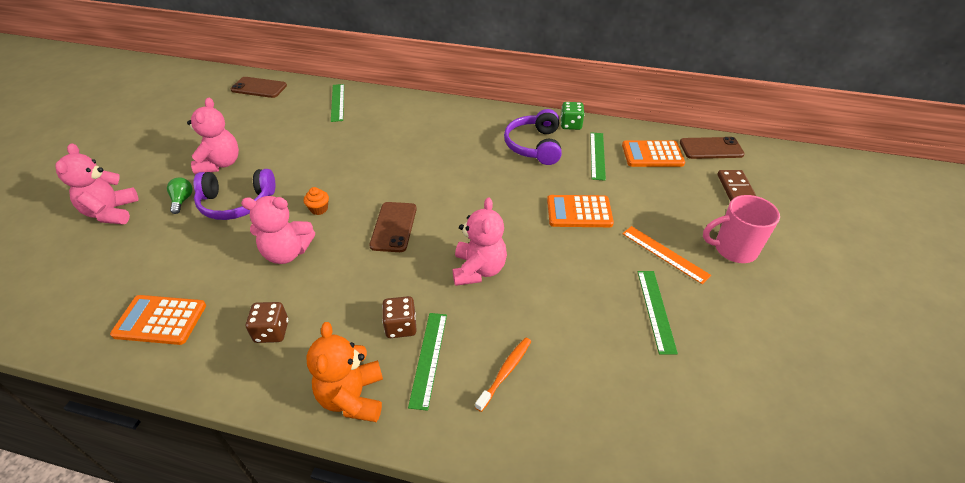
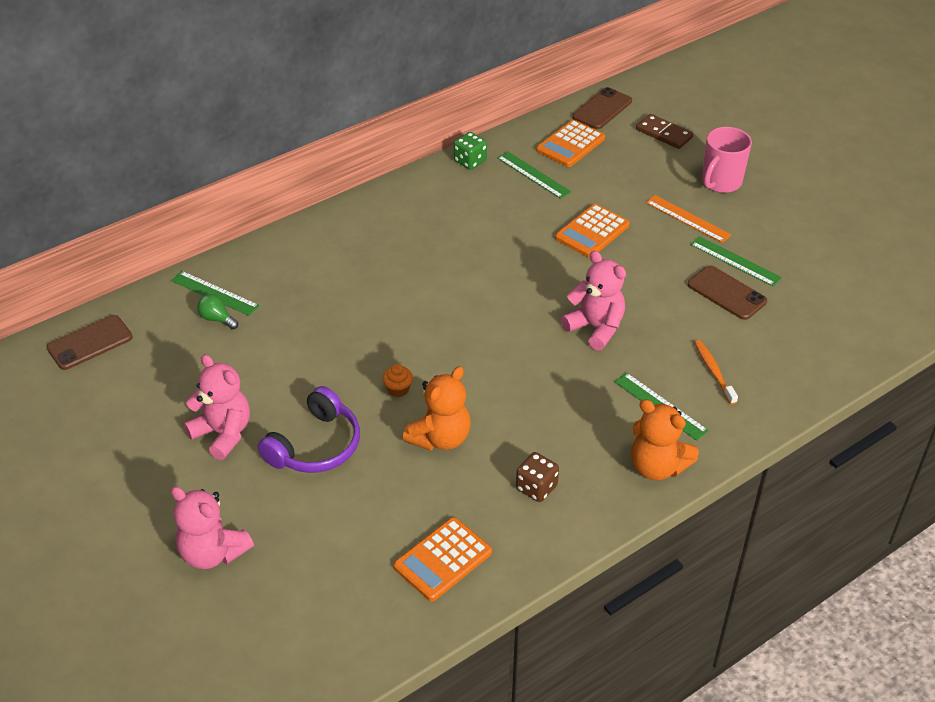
camera: 50 degrees left, 0 degrees up
(182, 200) = (259, 487): green light bulb -> green light bulb (217, 319)
(287, 253) = (440, 438): pink teddy bear -> orange teddy bear
(394, 227) = (483, 351): brown phone -> brown phone (726, 293)
(401, 326) = (611, 405): brown dice -> none
(534, 146) = (473, 202): purple headphones -> none
(665, 254) = (688, 218): orange ruler -> orange ruler turned 45 degrees clockwise

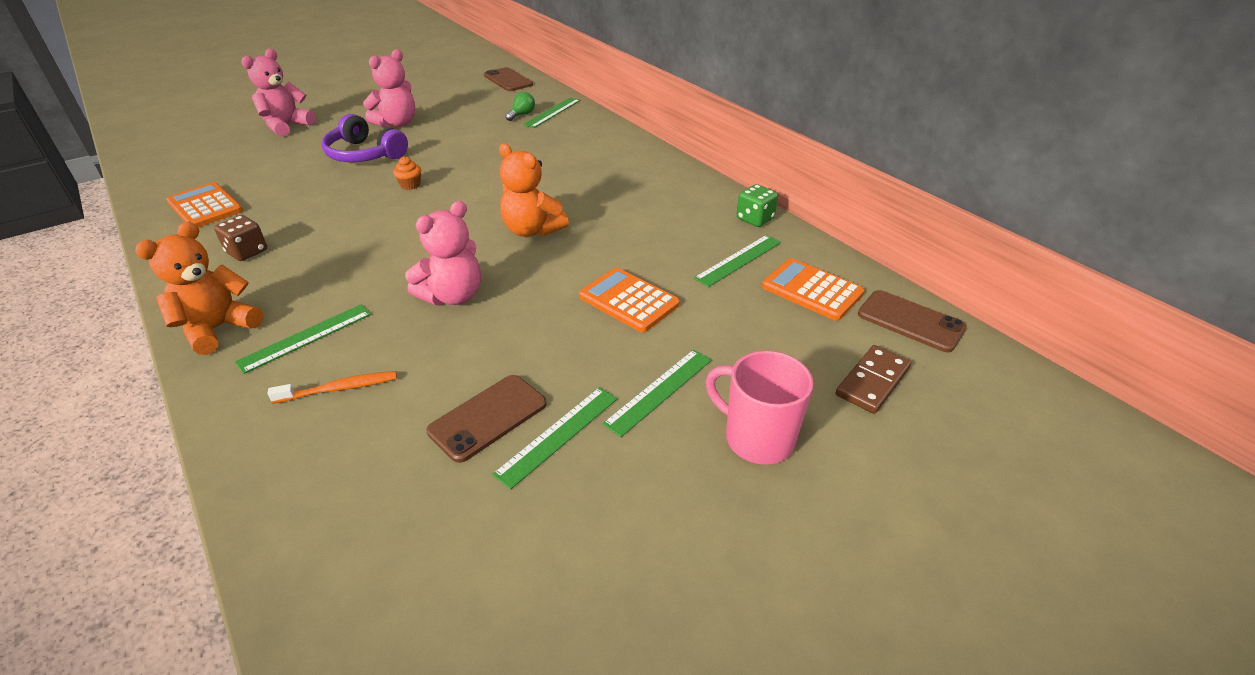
camera: 90 degrees right, 5 degrees down
(440, 438) = (340, 204): orange teddy bear -> orange teddy bear (532, 230)
(688, 218) = (659, 391): orange ruler -> green ruler

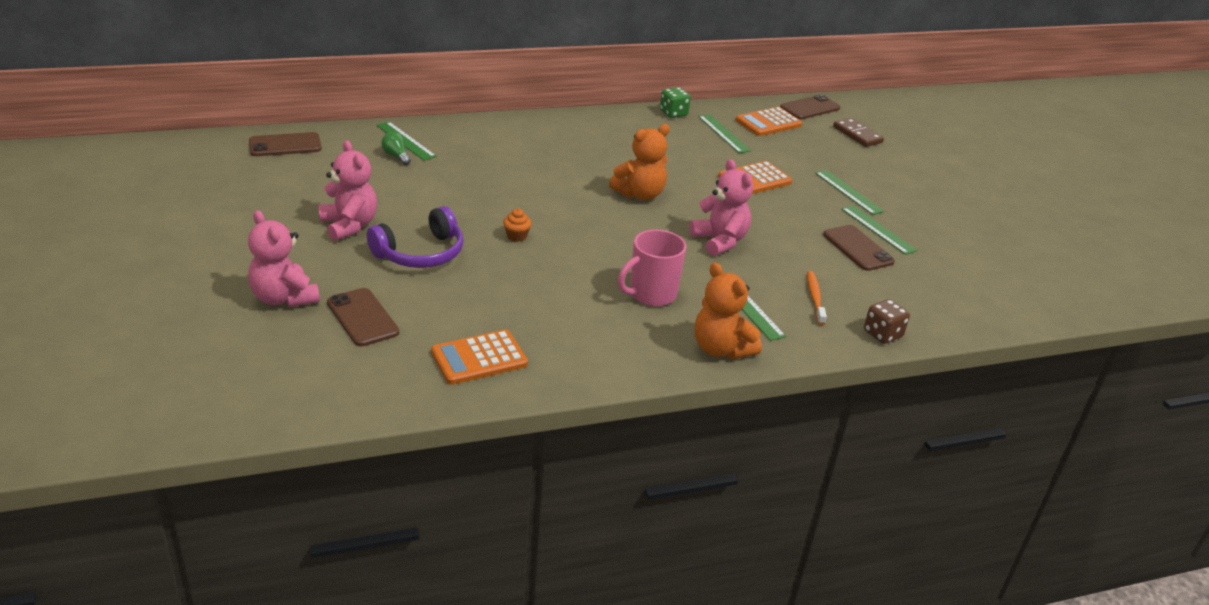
camera: 75 degrees left, 5 degrees down
(247, 252) = (597, 332): brown dice -> brown dice (882, 334)
(263, 154) = (362, 317): none -> brown phone
(757, 438) = (893, 176): pink mug -> pink mug (651, 294)

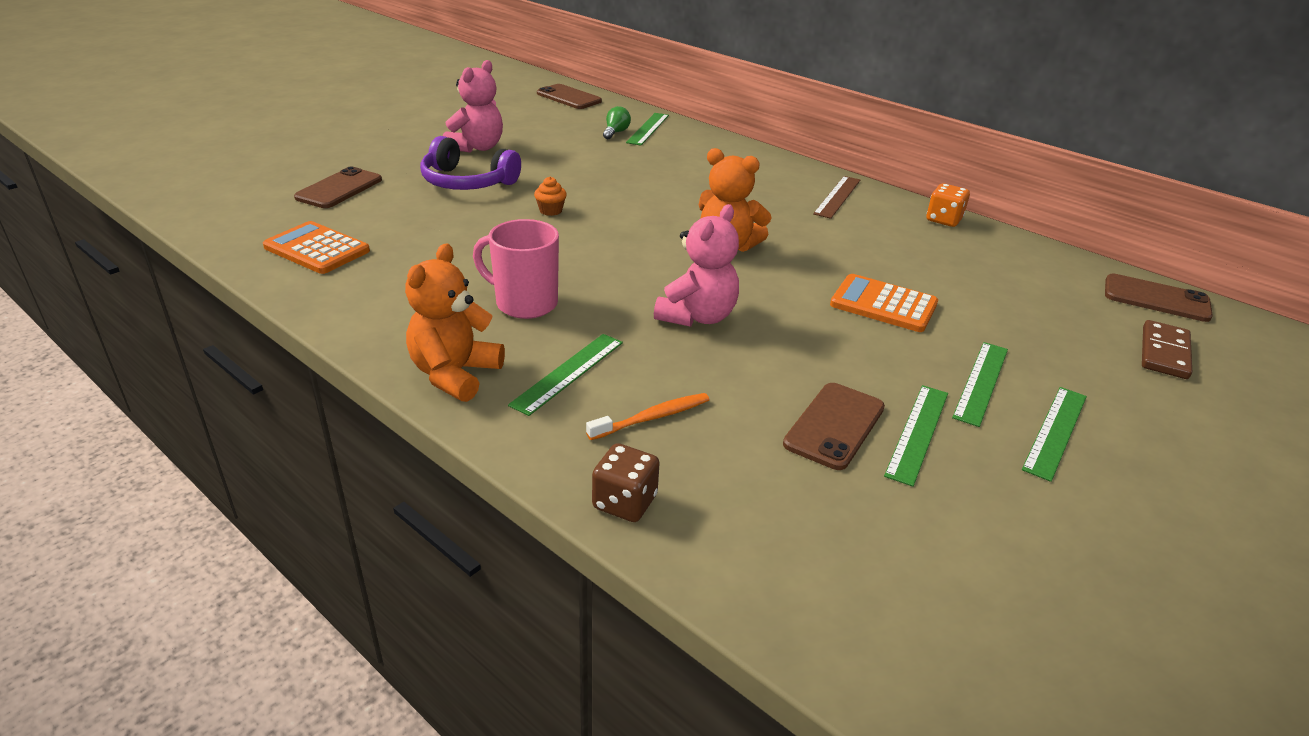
camera: 60 degrees right, 0 degrees up
(284, 298) = (341, 157): pink teddy bear -> none
(607, 128) = (837, 196): none -> brown ruler
(673, 113) = (943, 220): green dice -> orange dice
(723, 133) = (959, 258): green ruler -> green ruler (1055, 431)
(768, 123) = (1048, 279): orange calculator -> none

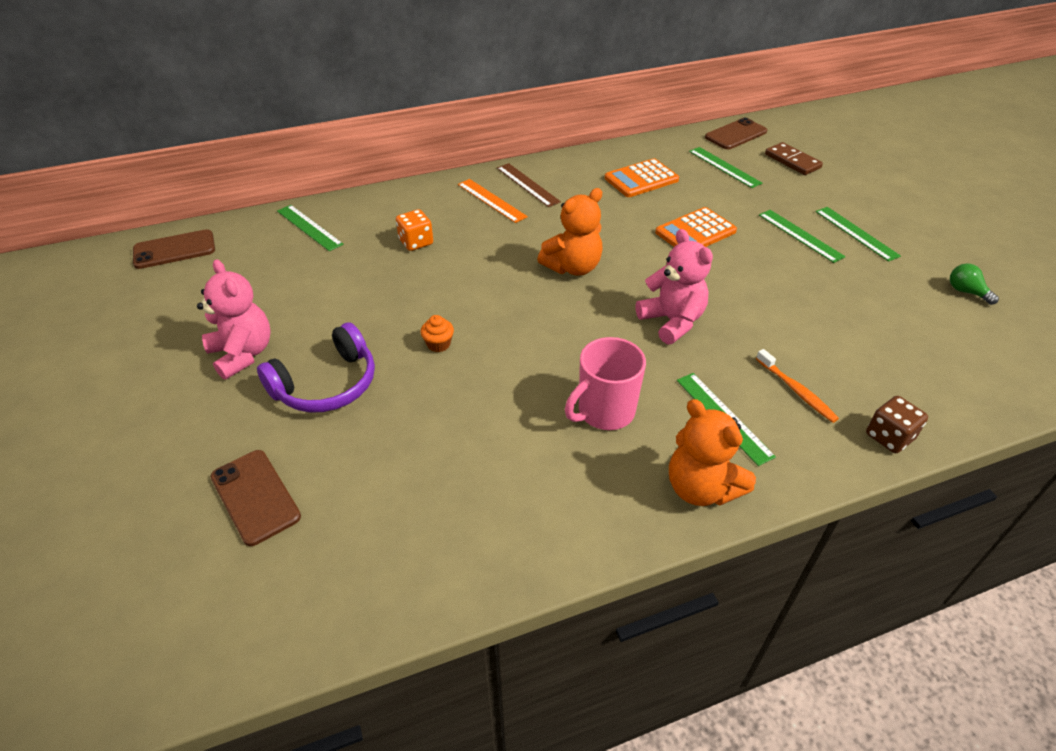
camera: 60 degrees left, 10 degrees up
(317, 249) = (402, 546): orange calculator -> orange calculator (641, 179)
(616, 132) = (298, 249): green light bulb -> green light bulb (966, 292)
(652, 417) = (796, 391): orange toothbrush -> orange toothbrush turned 150 degrees clockwise
(786, 186) = (491, 200): none -> orange ruler
(834, 426) = (829, 312): brown phone -> none
(918, 433) = (844, 282): green ruler -> green ruler (724, 167)
(943, 220) = (595, 158): orange dice -> orange dice (416, 242)

